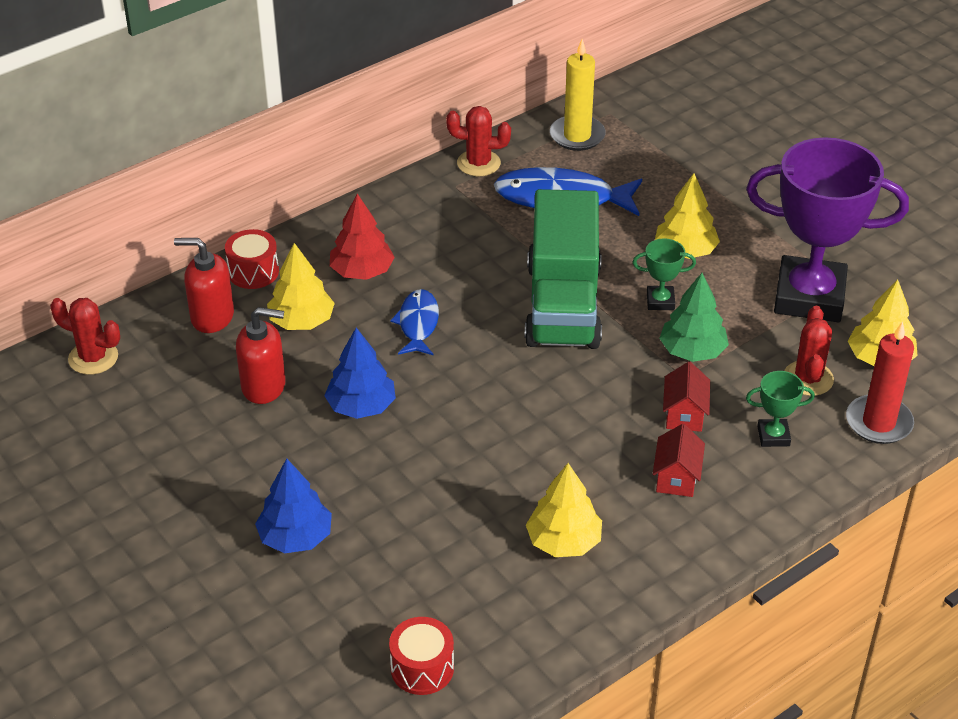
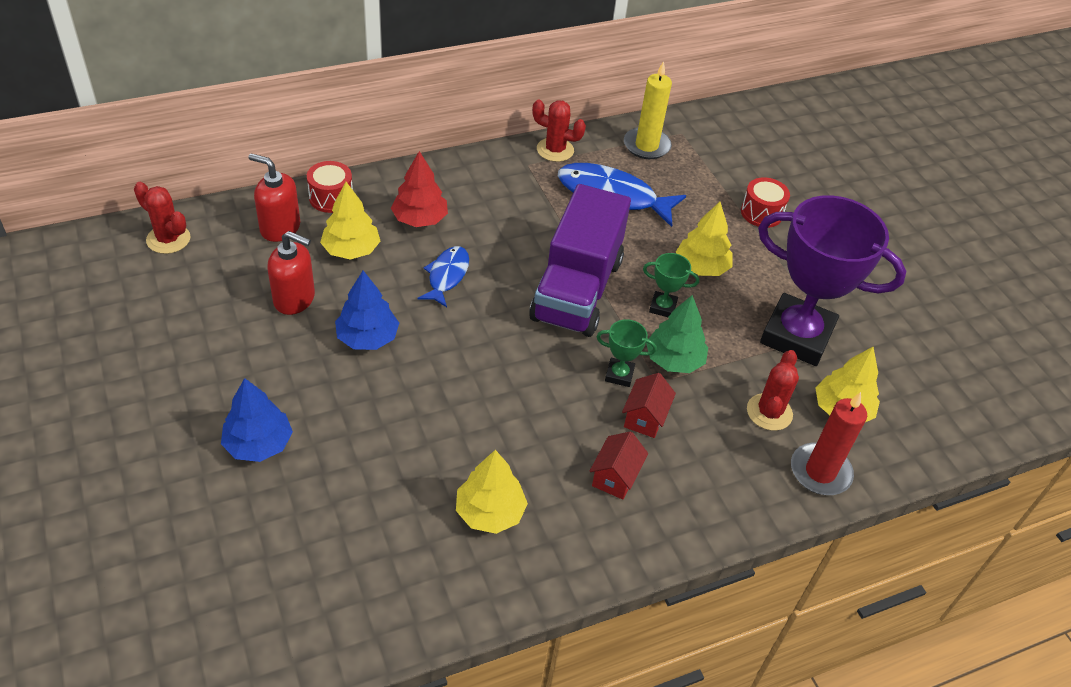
camera: 10 degrees right, 5 degrees up
(422, 668) = (312, 603): red drum -> red drum (761, 213)
(563, 305) = (576, 289): green truck -> purple truck
(773, 436) = (718, 459): green trophy -> green trophy (619, 375)

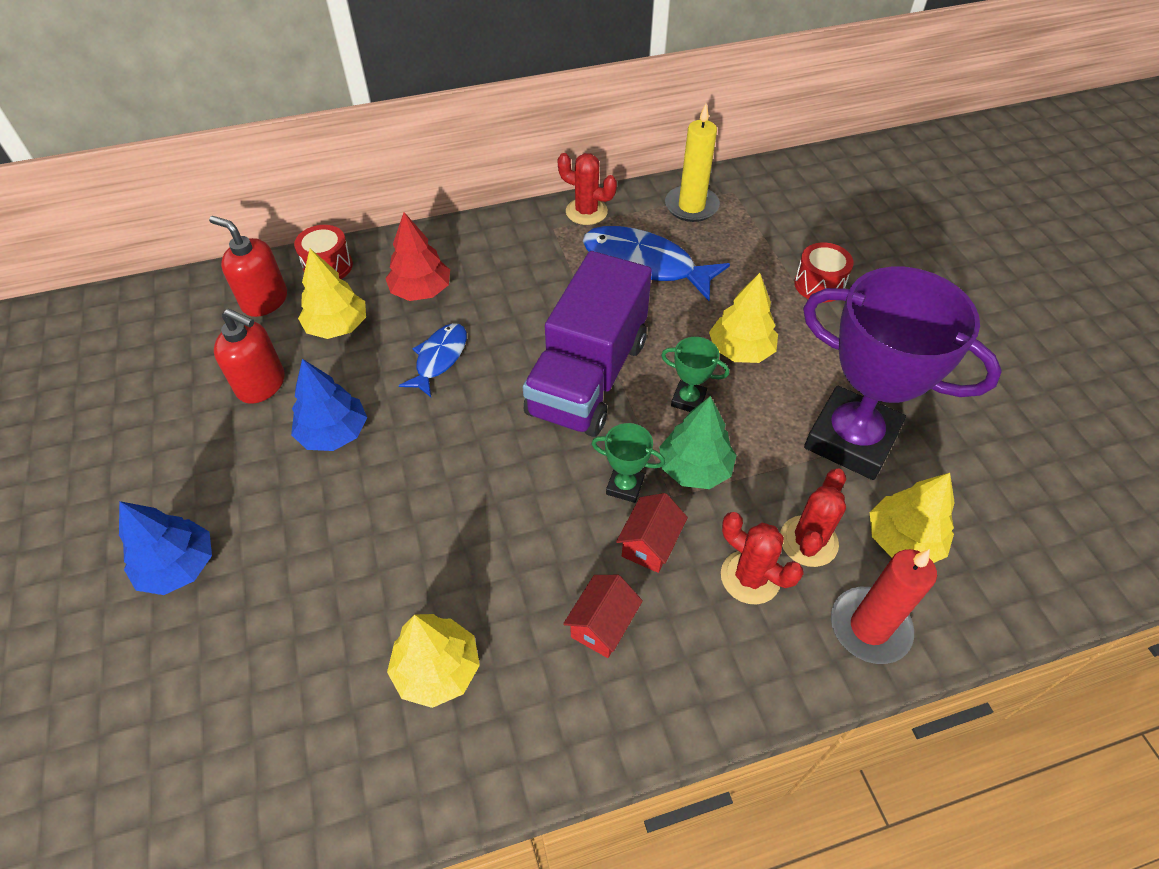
camera: 10 degrees right, 5 degrees up
(168, 239) = (141, 313): red cactus -> red cactus (750, 577)

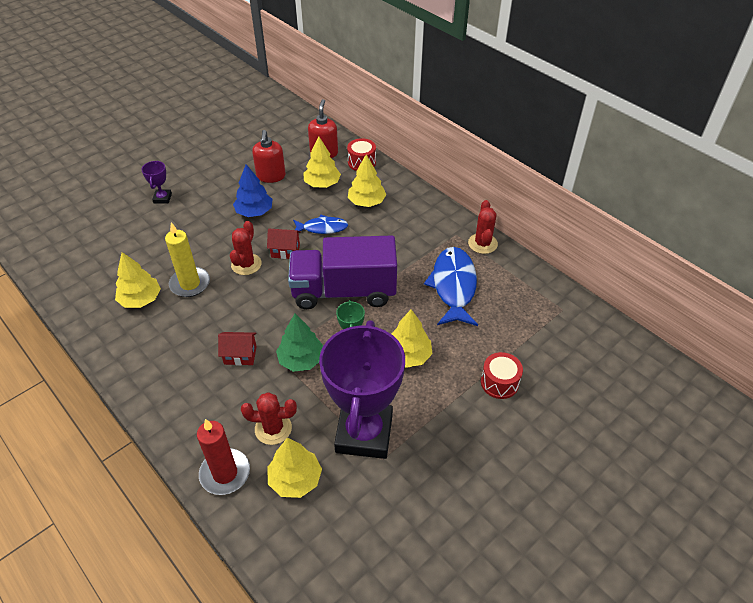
camera: 65 degrees right, 5 degrees down
(178, 566) = (162, 198): blue tree -> purple trophy
(421, 291) = (366, 202): red tree -> yellow tree
(602, 625) = (184, 351): red house -> red house (285, 251)
(625, 486) = (274, 332): green trophy -> none
(691, 206) = (528, 292): yellow candle -> yellow candle (190, 284)
(750, 577) = (237, 406): red cactus -> red cactus (246, 264)

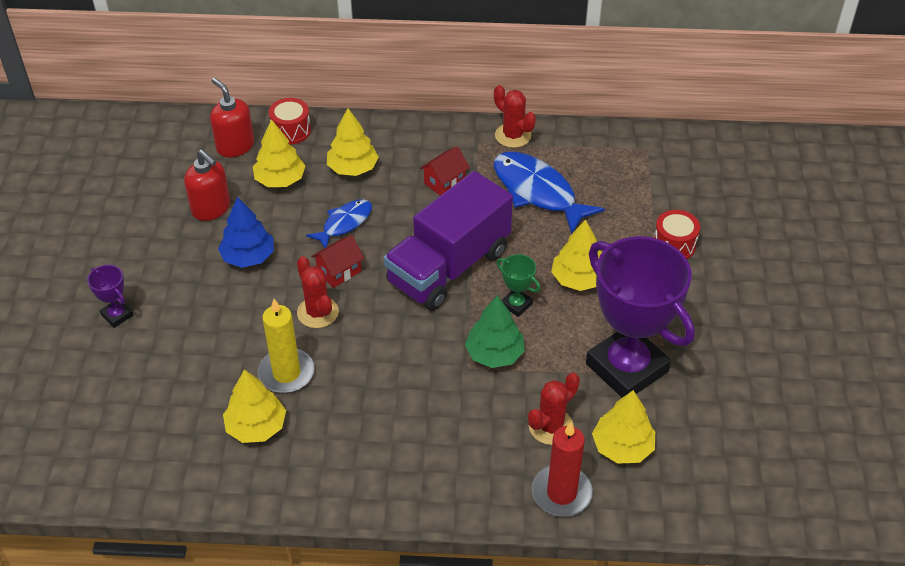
camera: 45 degrees left, 0 degrees up
(240, 355) = (434, 394): red house -> red house (444, 182)

